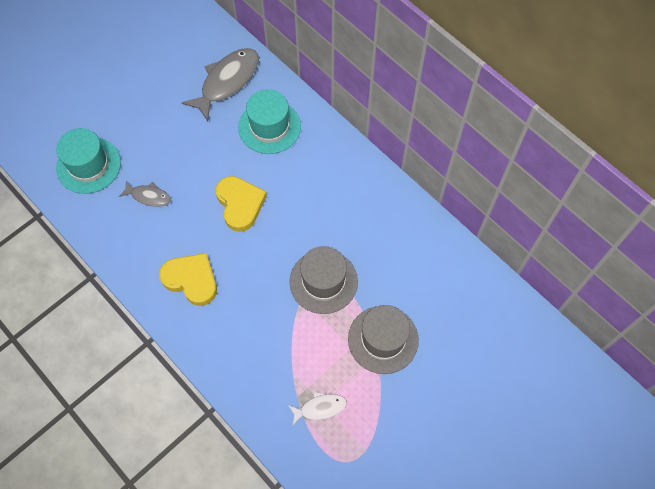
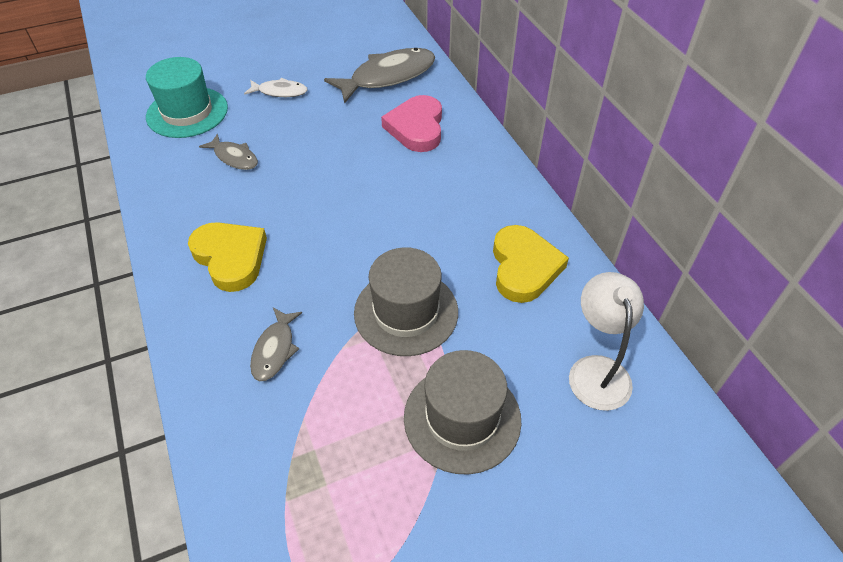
camera: 20 degrees right, 15 degrees down
(240, 204) = (339, 194): yellow heart -> yellow heart (524, 267)
(254, 335) = (275, 350): none -> grey fish
(269, 127) = (416, 127): turquoise hat -> pink heart
(320, 408) = (318, 488): white fish -> white fish (280, 92)
(449, 282) = (597, 370): none -> white lamp

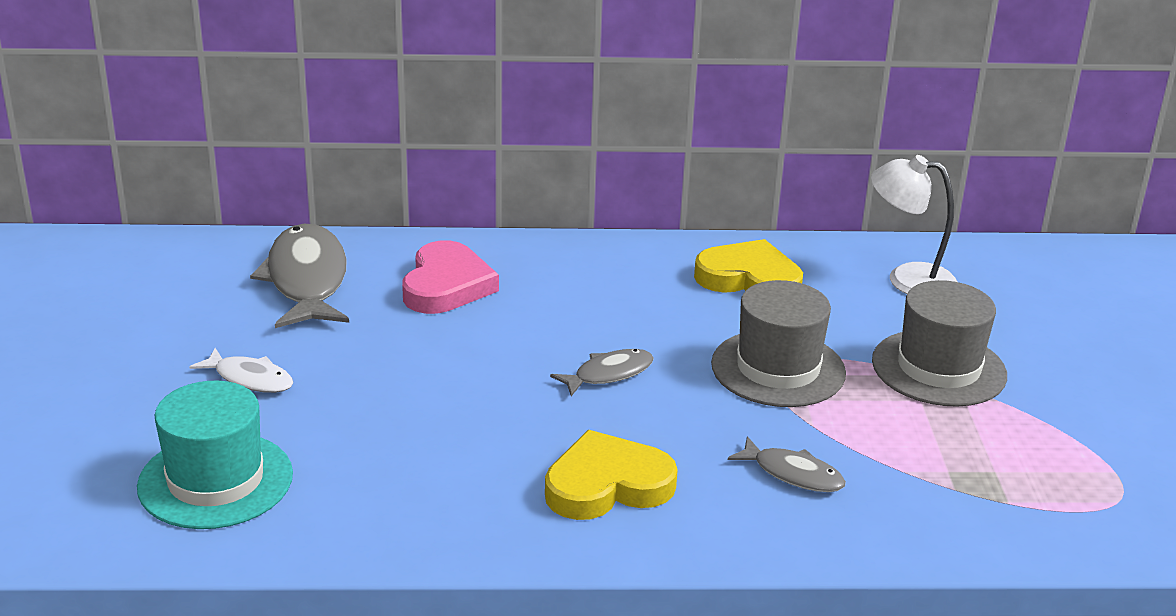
camera: 70 degrees left, 20 degrees down
(234, 157) = (383, 449): grey fish -> grey fish (608, 374)
(280, 92) = (250, 379): white fish -> white fish turned 90 degrees clockwise
(416, 127) = (446, 285): pink heart -> pink heart turned 105 degrees counterclockwise

